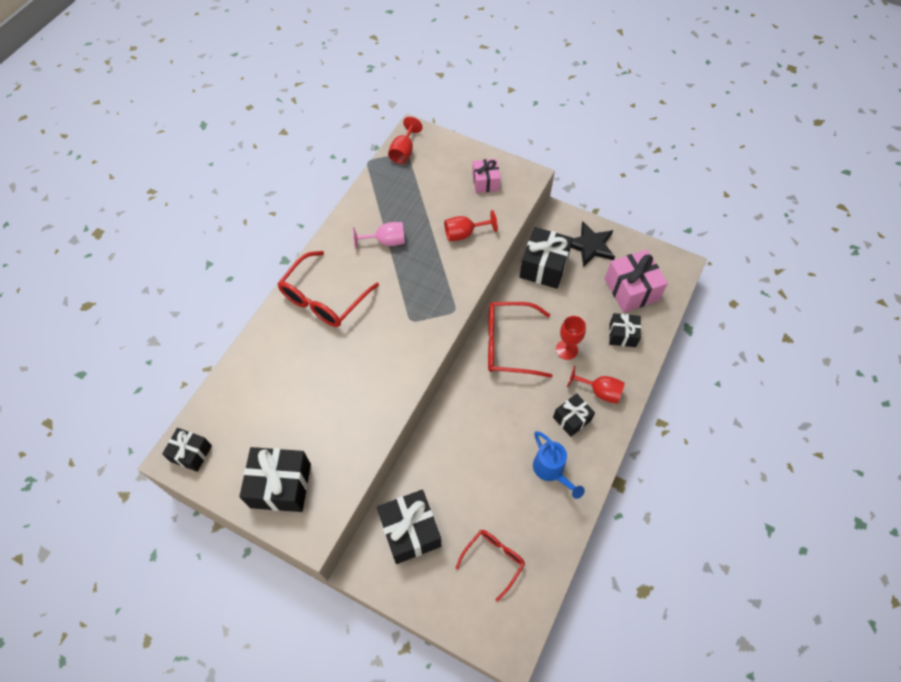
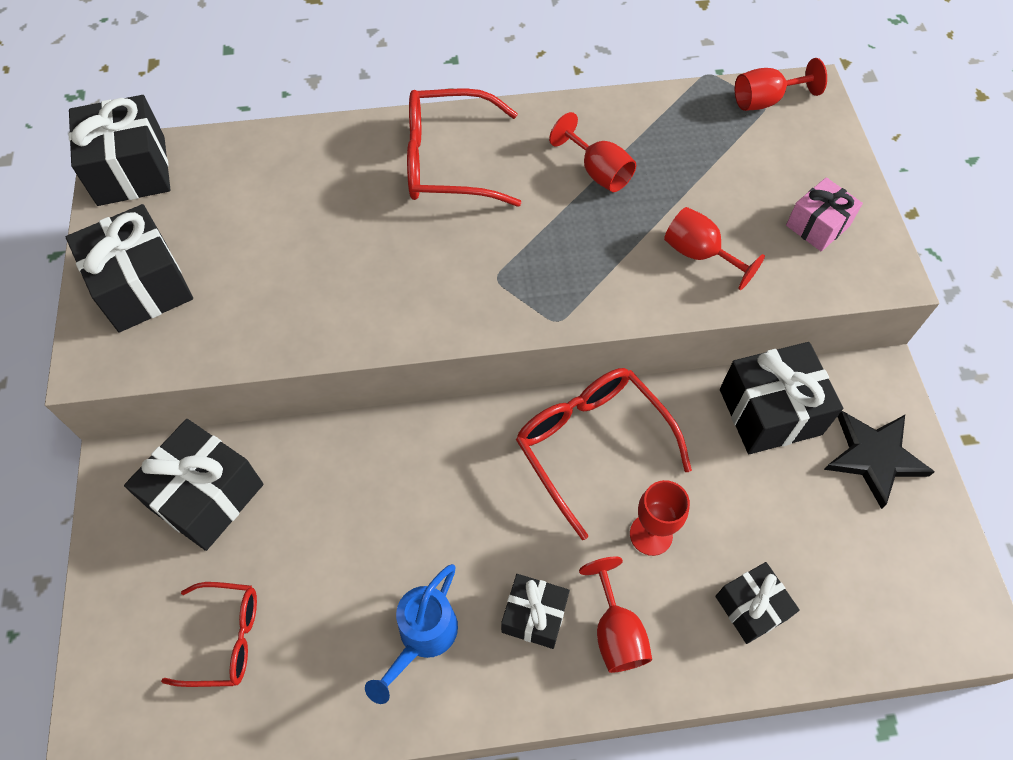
camera: 55 degrees right, 0 degrees up
(191, 453) = (131, 170): black gift -> black gift, size x1.66
(386, 241) = (598, 172): pink goblet -> red goblet
(631, 289) = (851, 571): pink gift -> none

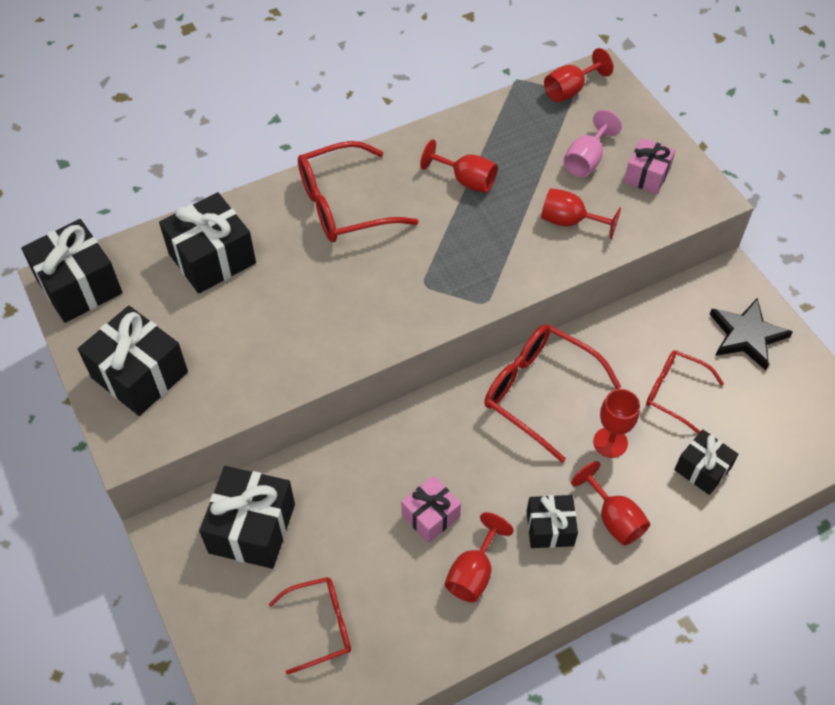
camera: 20 degrees left, 5 degrees down
(404, 551) = (430, 516): none -> pink gift
(422, 638) = (473, 573): blue watering can -> red goblet
(750, 187) = (586, 160): none -> pink goblet
(755, 499) = (675, 393): none -> red glasses
(770, 411) = (660, 326): black gift -> black gift (212, 258)

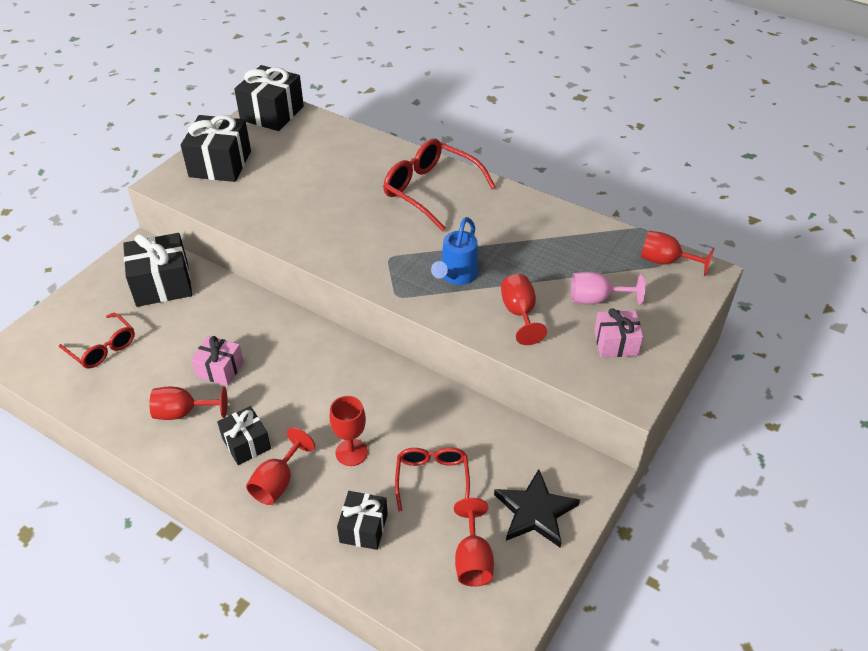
camera: 60 degrees right, 10 degrees down
(212, 258) = (335, 154): black gift -> none
(466, 180) = (509, 240): red goblet -> red goblet (473, 559)
(489, 244) = (456, 276): none -> blue watering can
(540, 392) = (371, 389): red glasses -> none

